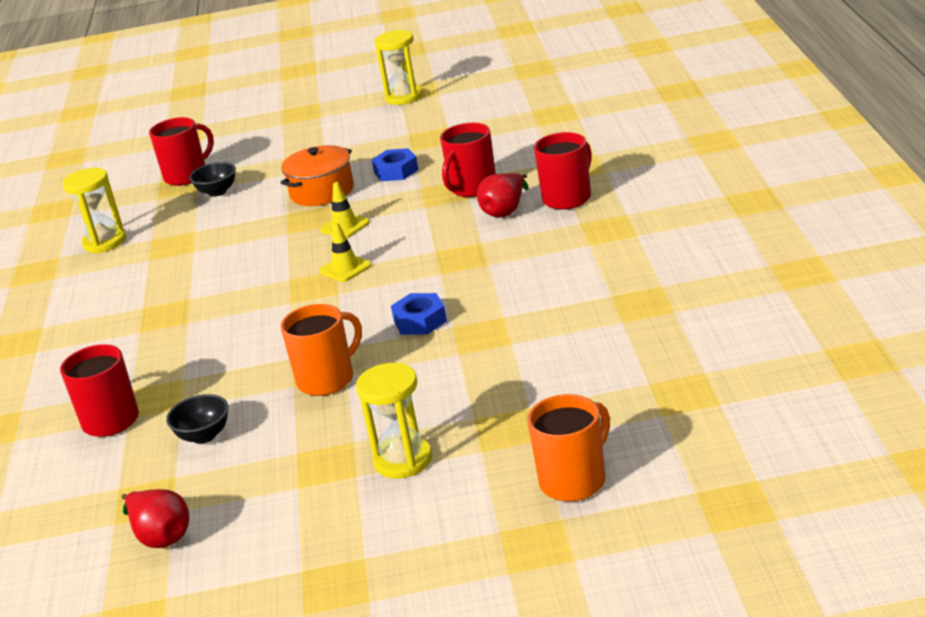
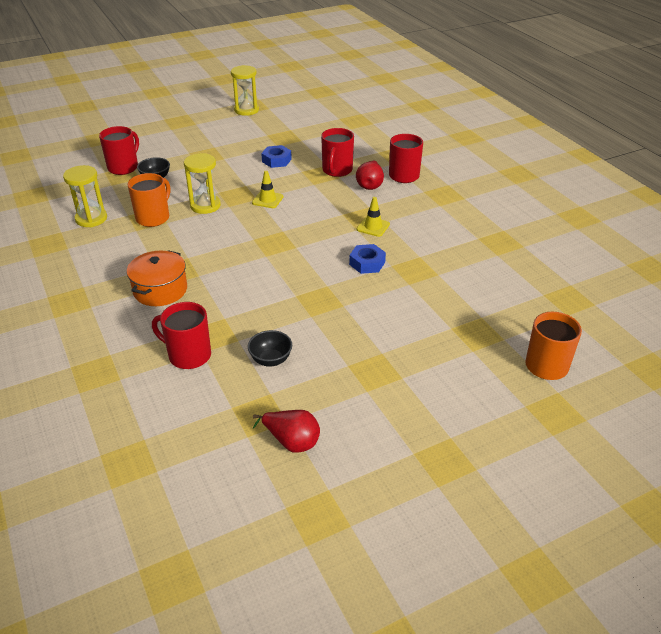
camera: 25 degrees left, 10 degrees up
(322, 191) = (234, 176): orange pot -> orange pot (160, 290)
(327, 379) = (332, 310): orange mug -> orange mug (153, 218)
(345, 268) = (289, 229): yellow traffic cone -> yellow traffic cone (373, 227)
(403, 460) = (426, 363): yellow hourglass -> yellow hourglass (205, 206)

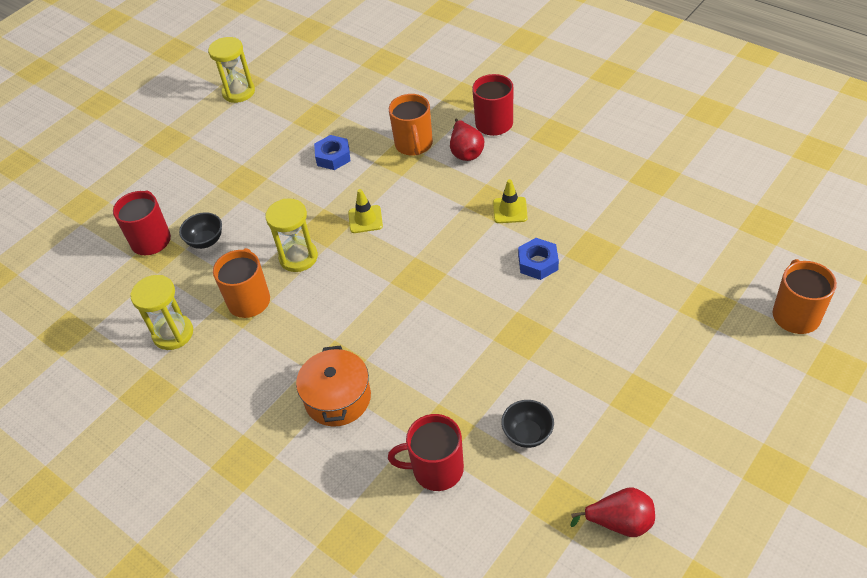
camera: 20 degrees left, 10 degrees up
(337, 170) = (414, 145): red mug -> orange mug

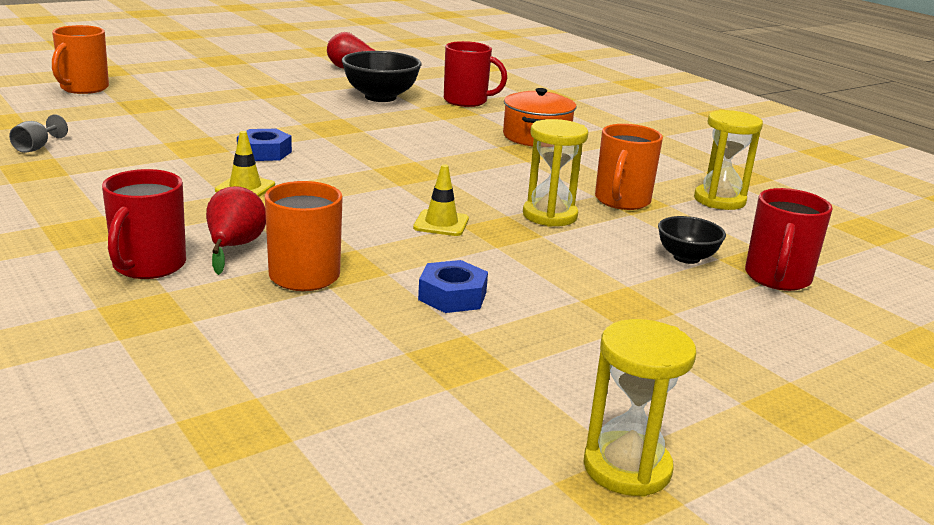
camera: 170 degrees left, 25 degrees down
(527, 434) = (380, 97): black bowl -> black bowl, size x1.72
(688, 201) = (36, 148): none -> grey goblet

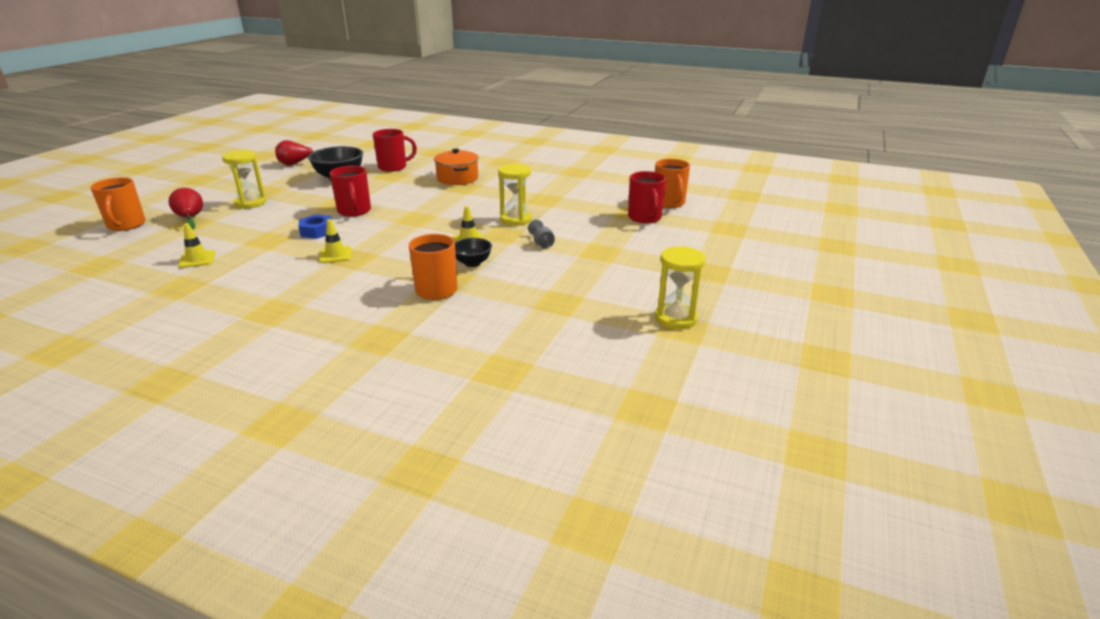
camera: 30 degrees left, 5 degrees up
(36, 148) = (158, 273): grey goblet -> grey goblet (542, 243)
(94, 145) = (197, 259): none -> yellow traffic cone
(148, 266) = (343, 315): red mug -> red mug (354, 211)
(234, 247) = (377, 289): red pear -> red pear (190, 218)
(452, 296) = (520, 274): blue nut -> none
(622, 201) = (540, 201): orange mug -> orange mug (669, 203)
(686, 257) = (599, 220): black bowl -> black bowl (472, 263)
(719, 200) = (582, 187): yellow hourglass -> yellow hourglass (250, 203)

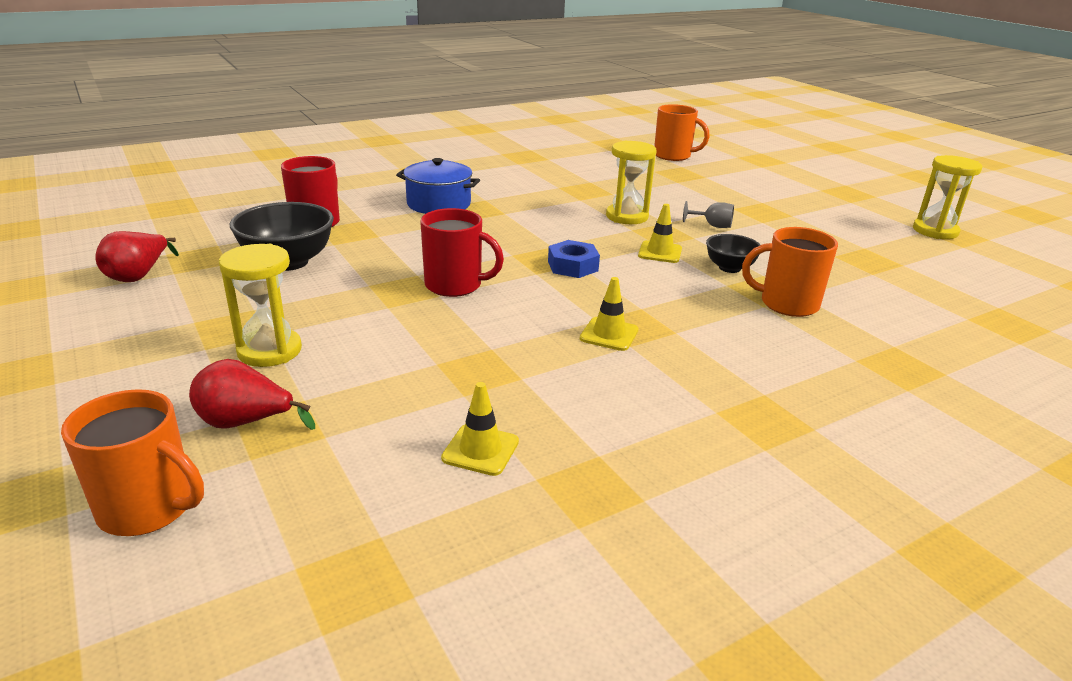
camera: 55 degrees left, 0 degrees up
(317, 231) = (497, 327): blue nut -> blue nut (572, 266)
(457, 178) = (438, 204): orange pot -> blue pot
(645, 218) = (698, 173): red mug -> none

